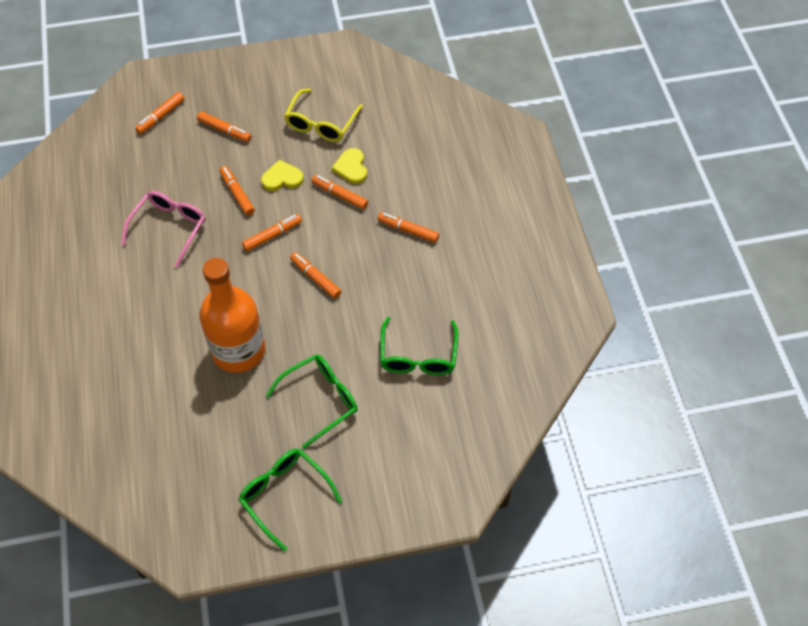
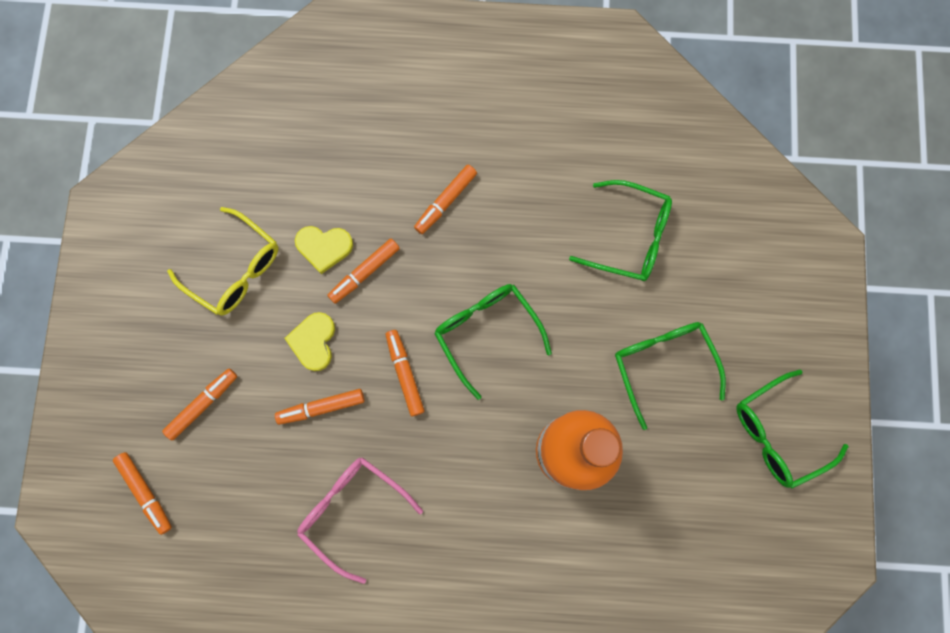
camera: 75 degrees left, 20 degrees up
(315, 278) = (487, 333): orange marker -> green glasses

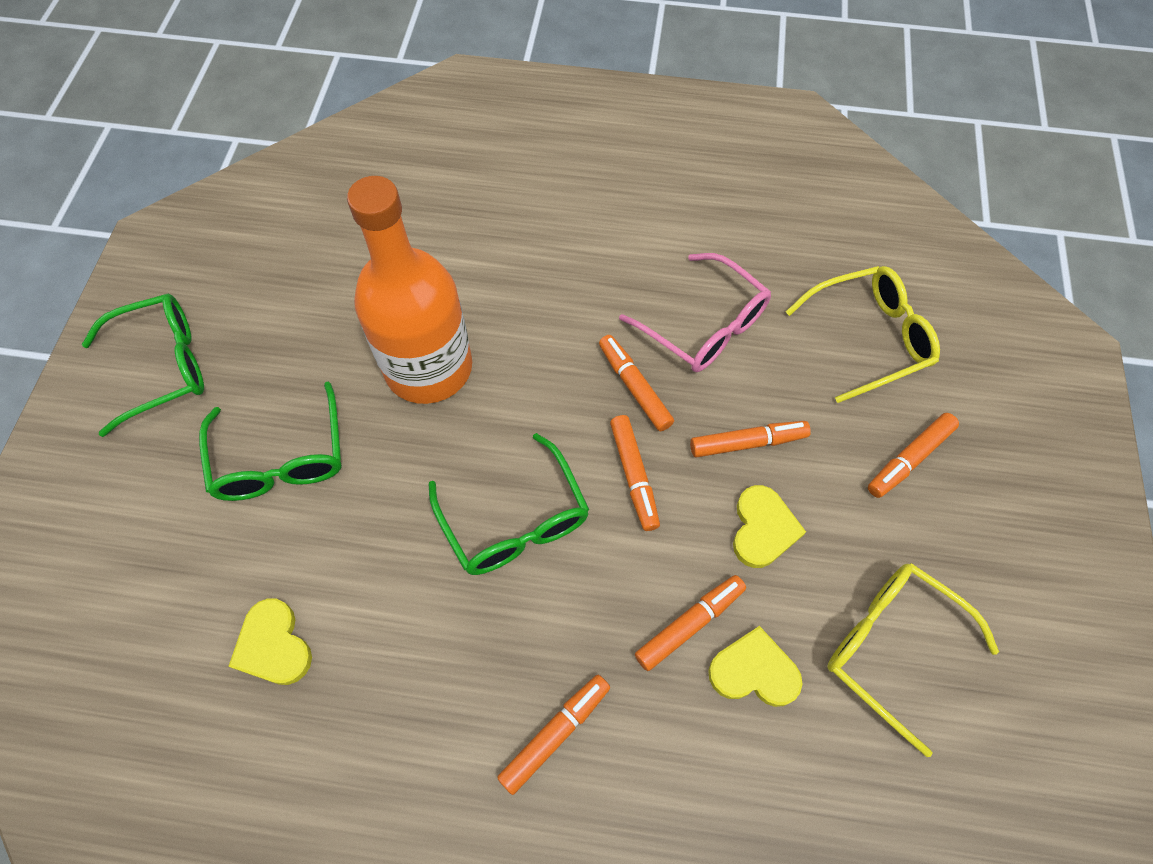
camera: 175 degrees left, 15 degrees down
(146, 492) = (964, 364): orange marker -> orange marker (634, 387)
(219, 511) = (869, 338): none -> yellow glasses
(629, 237) = (273, 645): green glasses -> yellow heart

